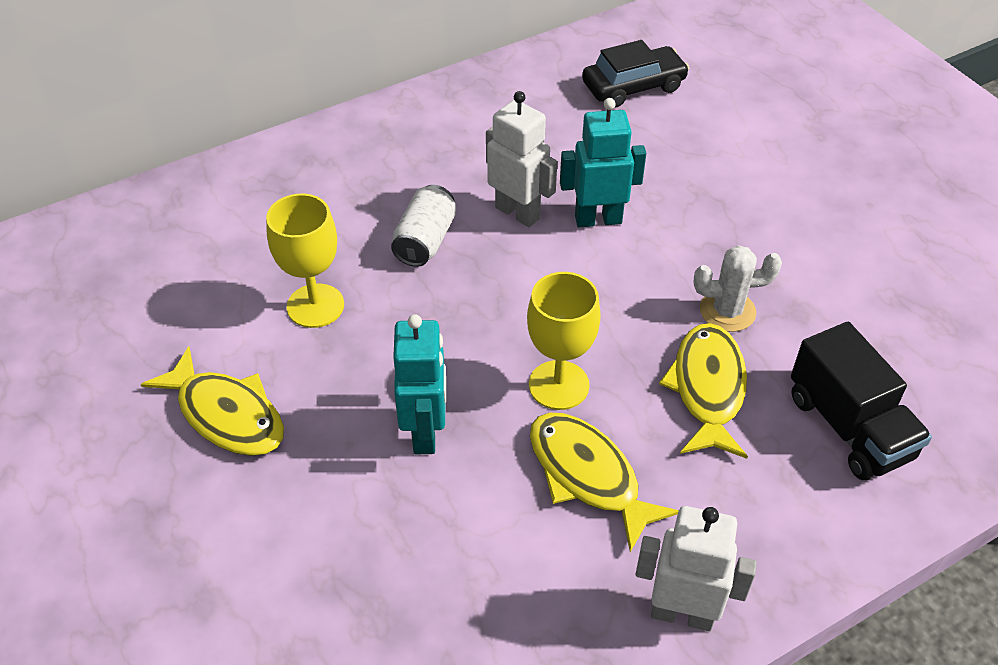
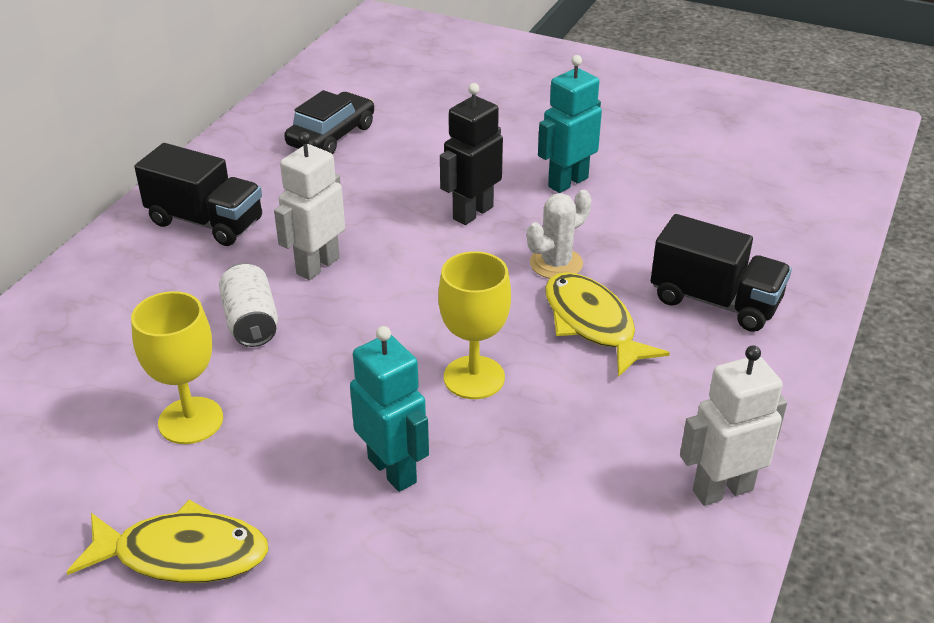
camera: 35 degrees left, 10 degrees down
(463, 129) = (206, 222): none -> black truck
(518, 213) = (317, 266): white robot -> white robot turned 60 degrees counterclockwise
(588, 476) = (560, 431): yellow fish -> none
(598, 219) = (392, 242): turquoise robot -> turquoise robot (567, 182)
(694, 222) = (472, 213): none -> black robot

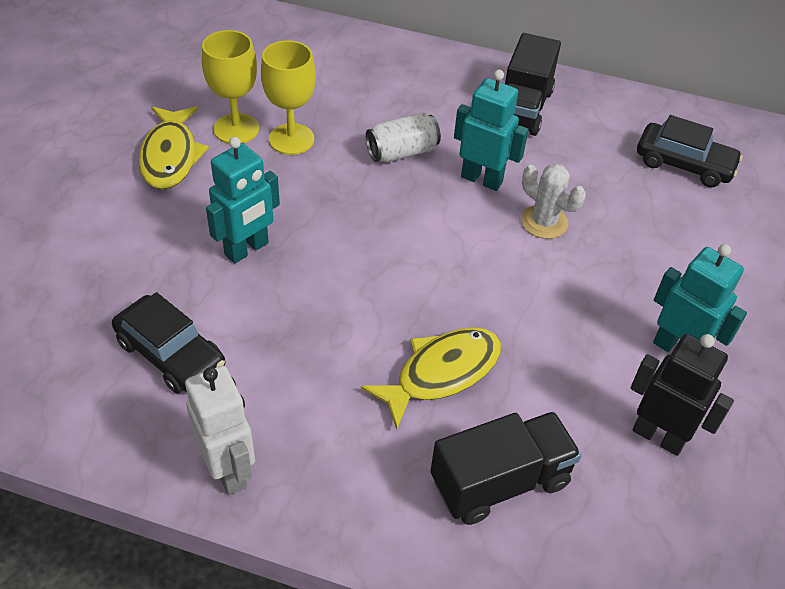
camera: 80 degrees right, 10 degrees up
(317, 266) = (482, 179): white robot -> turquoise robot
(472, 213) = (593, 275): black robot -> black robot (658, 436)
(474, 377) = (355, 290): yellow goblet -> yellow goblet (236, 129)
(556, 263) = (529, 343): white cactus -> white cactus (544, 222)
(560, 544) = (171, 354): none -> black car
(715, 301) = (500, 482): black truck -> black truck turned 135 degrees counterclockwise

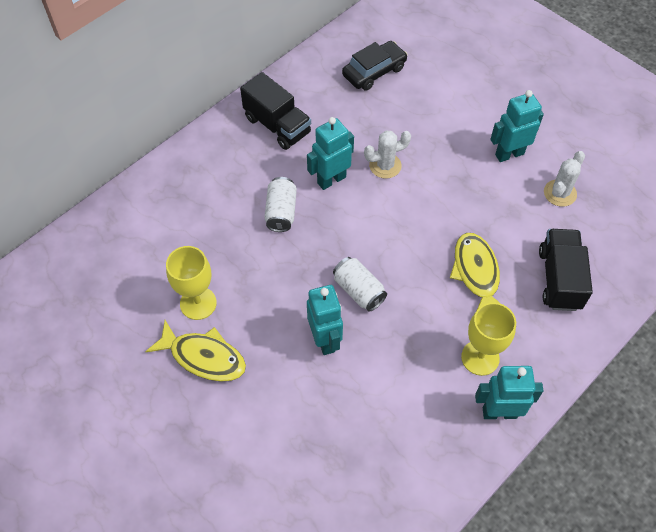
camera: 60 degrees left, 10 degrees up
(171, 354) = (396, 416): black car -> none
(229, 470) = (499, 412): white robot -> turquoise robot
(291, 139) = (230, 272): yellow goblet -> yellow goblet (480, 357)
(336, 258) = (359, 290): none -> white can
(658, 436) = (560, 193): black robot -> white cactus

